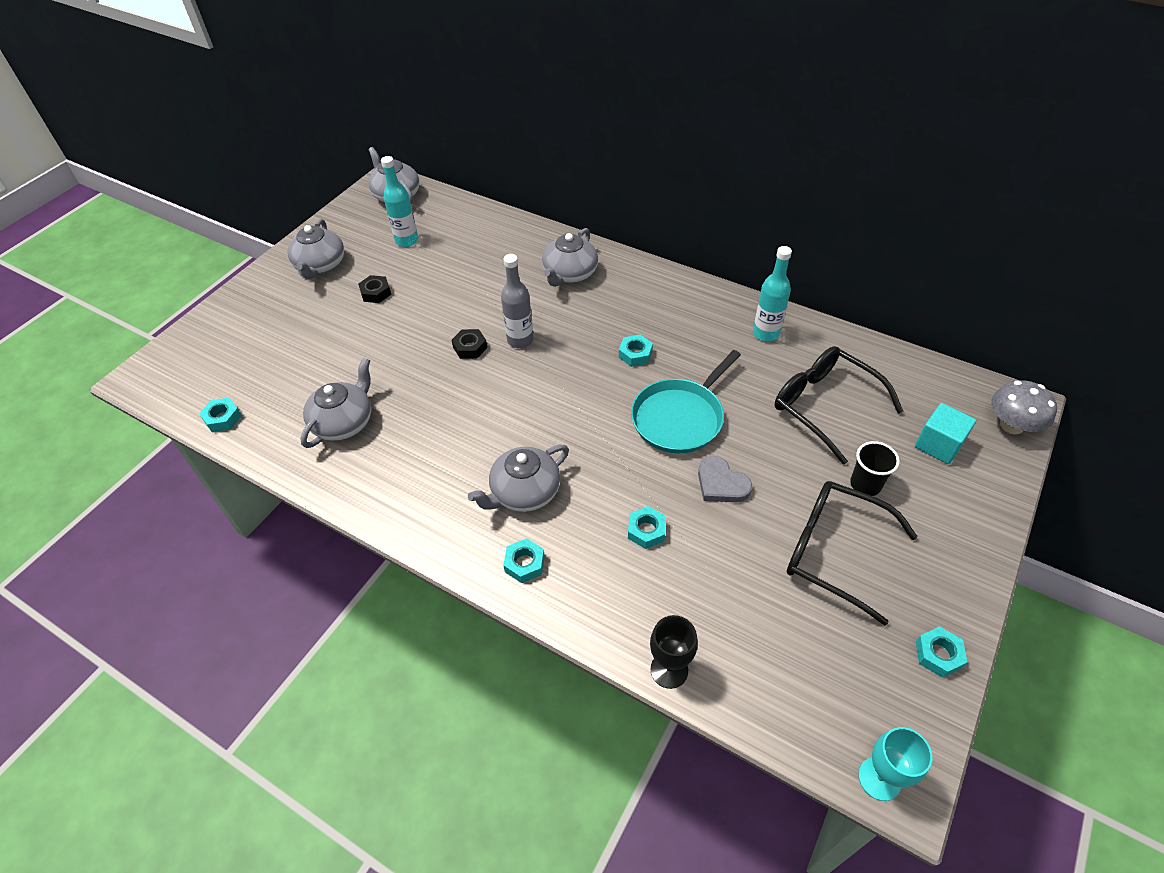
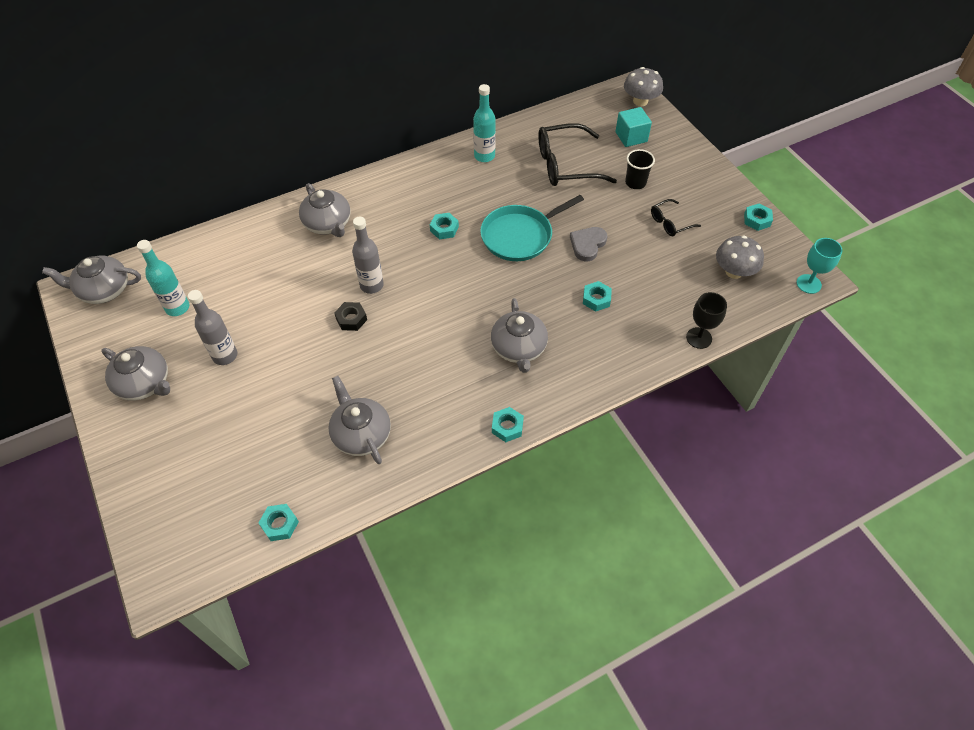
camera: 60 degrees left, 5 degrees up
(376, 293) = (225, 355): black nut -> grey bottle
(524, 563) = (578, 374): turquoise nut -> turquoise nut (507, 427)
(680, 417) = (520, 236): turquoise pan -> turquoise pan turned 75 degrees clockwise
(721, 484) = (587, 244): grey heart -> grey heart turned 135 degrees clockwise
(816, 665) = (734, 271): none -> grey mushroom
(834, 552) = (670, 223): black glasses -> black glasses, size x0.52

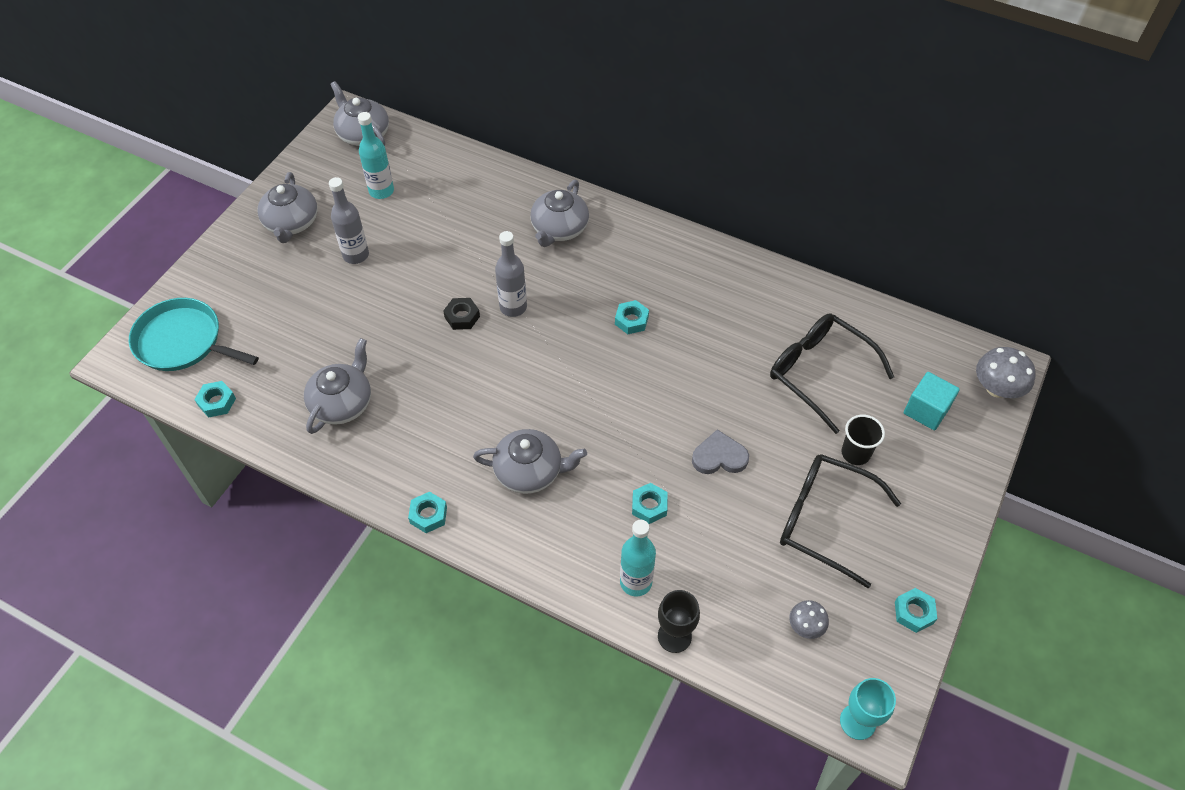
camera: 55 degrees right, 0 degrees up
(484, 156) = (762, 294): turquoise bottle -> turquoise bottle (636, 582)
(519, 348) = (530, 471): grey teapot -> grey teapot turned 135 degrees counterclockwise
(520, 236) = (678, 389): turquoise pan -> turquoise pan (183, 341)
(670, 223) = (824, 520): black glasses -> black glasses, size x1.93
(734, 271) = (806, 626): grey mushroom -> grey mushroom, size x0.60

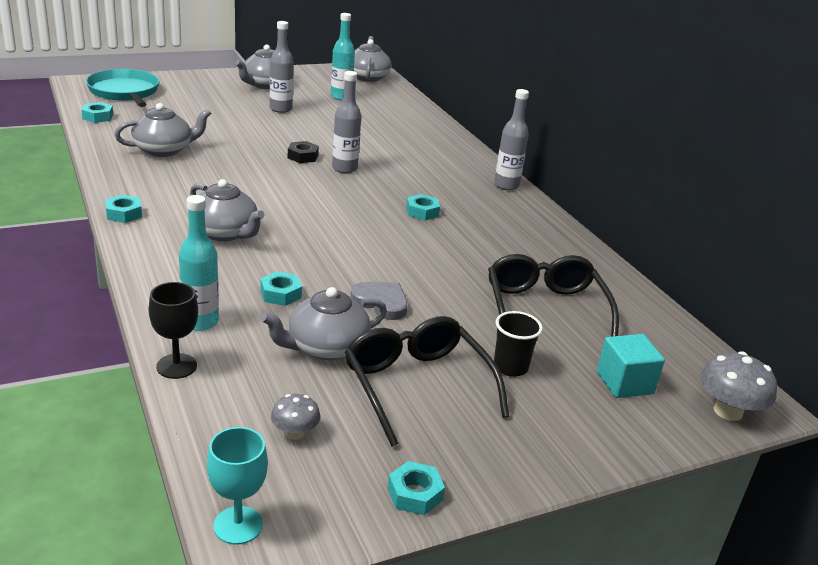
camera: 35 degrees right, 25 degrees down
(559, 229) = (435, 156): grey teapot -> grey teapot (326, 347)
(651, 230) = (506, 185): none -> grey bottle

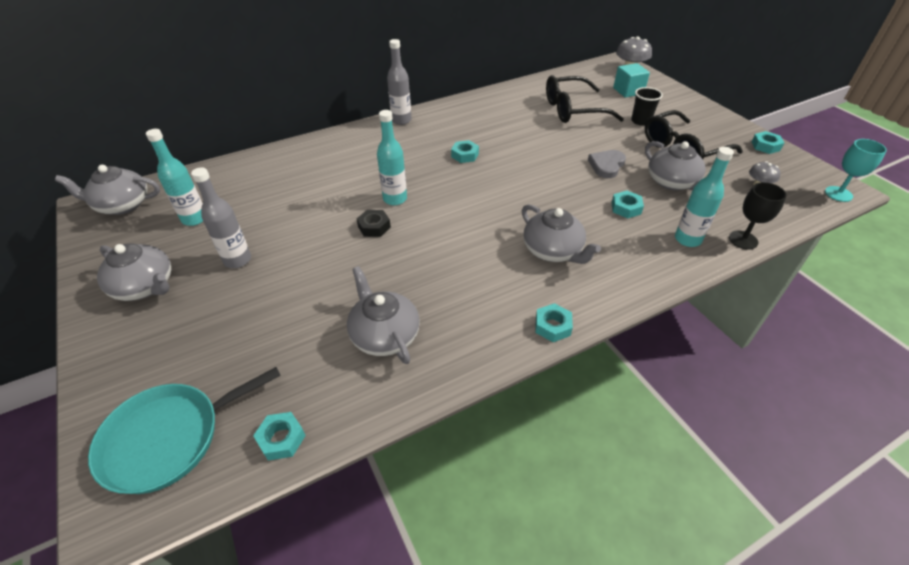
camera: 90 degrees left, 15 degrees up
(225, 233) = (553, 251): grey teapot -> grey teapot turned 105 degrees clockwise
(344, 168) = (395, 199): grey bottle -> turquoise bottle

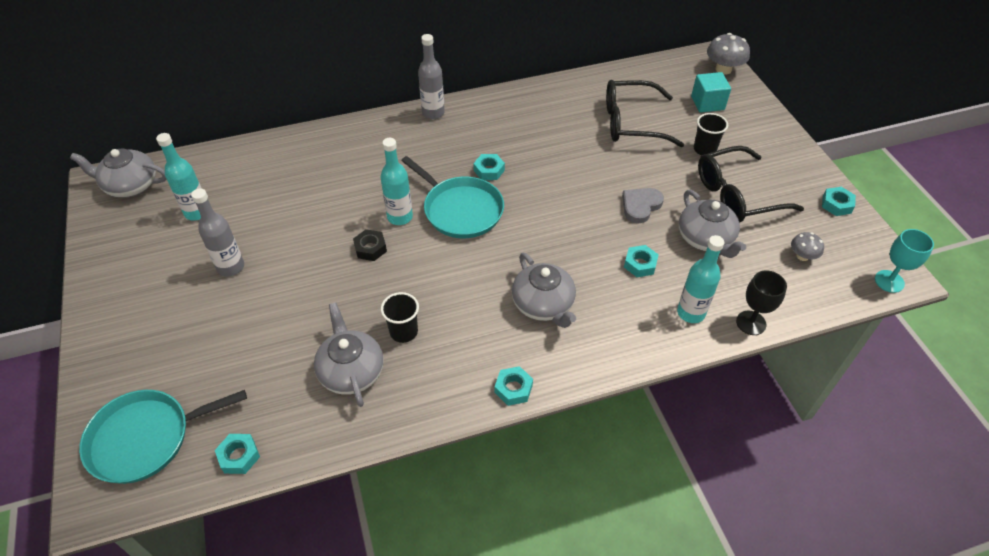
camera: 10 degrees right, 5 degrees up
(145, 286) = (142, 283): grey teapot -> none
(427, 292) = (404, 332): none -> black cup
(449, 187) = (460, 209): none -> turquoise pan

